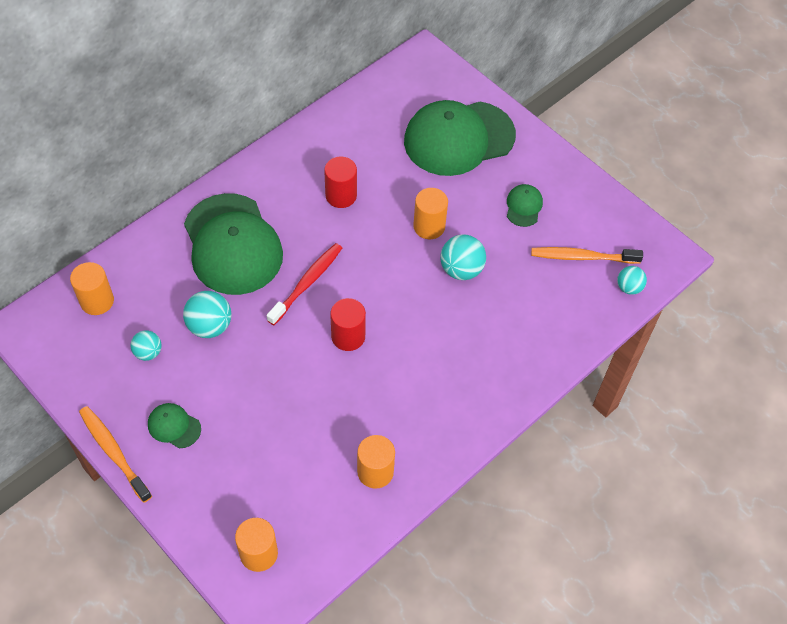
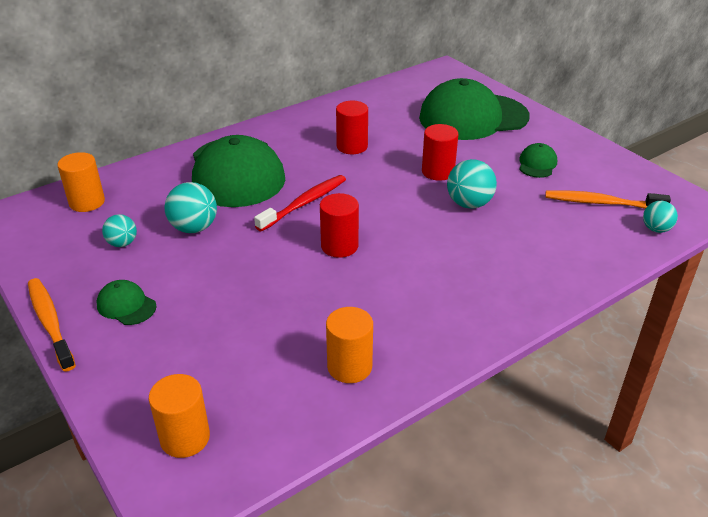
camera: 10 degrees right, 20 degrees down
(429, 226) = (438, 172): orange cylinder -> red cylinder

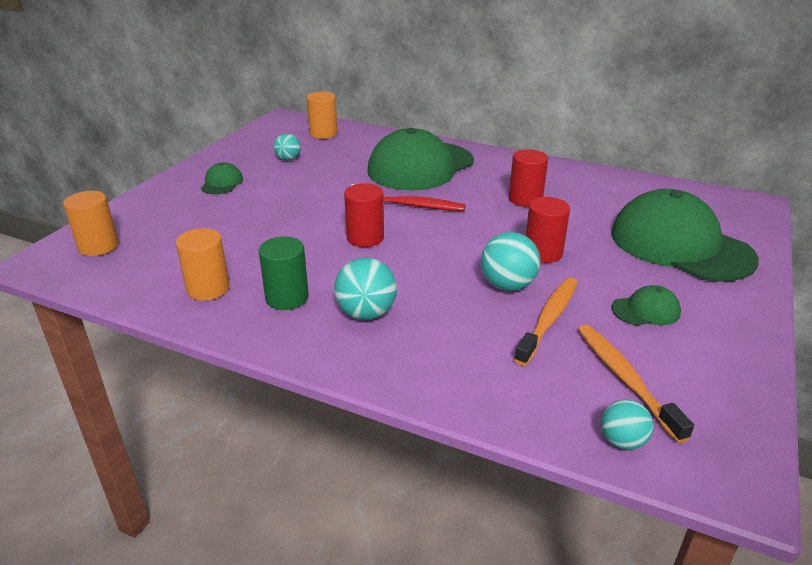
camera: 60 degrees right, 5 degrees down
(50, 322) = (188, 167): orange toothbrush -> orange toothbrush (548, 319)
(194, 228) = (330, 175): turquoise ball -> turquoise ball (366, 313)
(403, 320) = (287, 298): none -> green cylinder

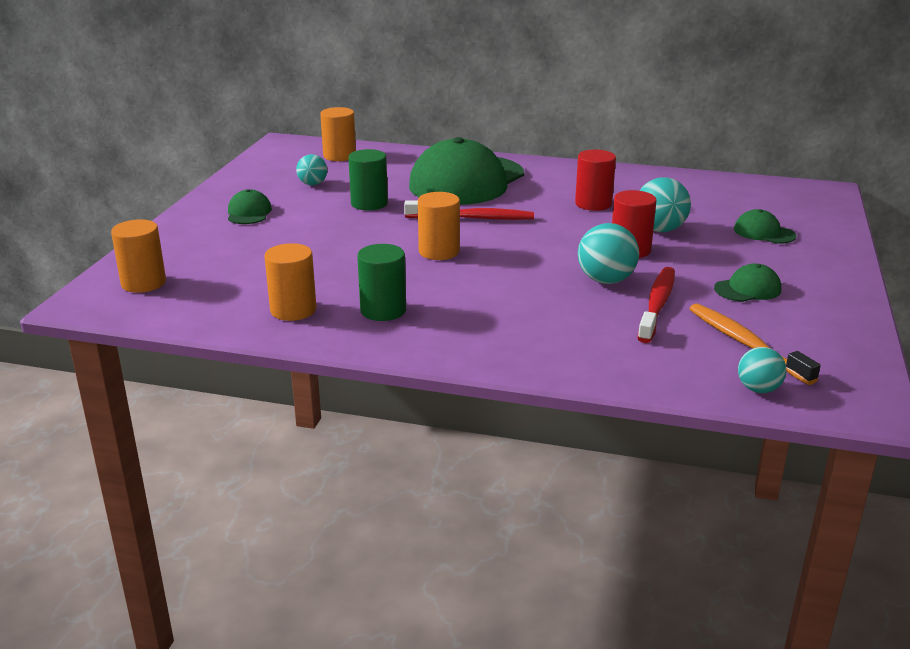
camera: 10 degrees left, 5 degrees down
(326, 182) = (369, 203): none -> green cylinder
(365, 238) = (439, 251): red cylinder -> orange cylinder
(366, 313) = (473, 316): turquoise ball -> turquoise ball (660, 230)
(548, 319) = (657, 304): orange toothbrush -> red toothbrush
(680, 245) = (764, 232): green cap -> green cap, size x0.42

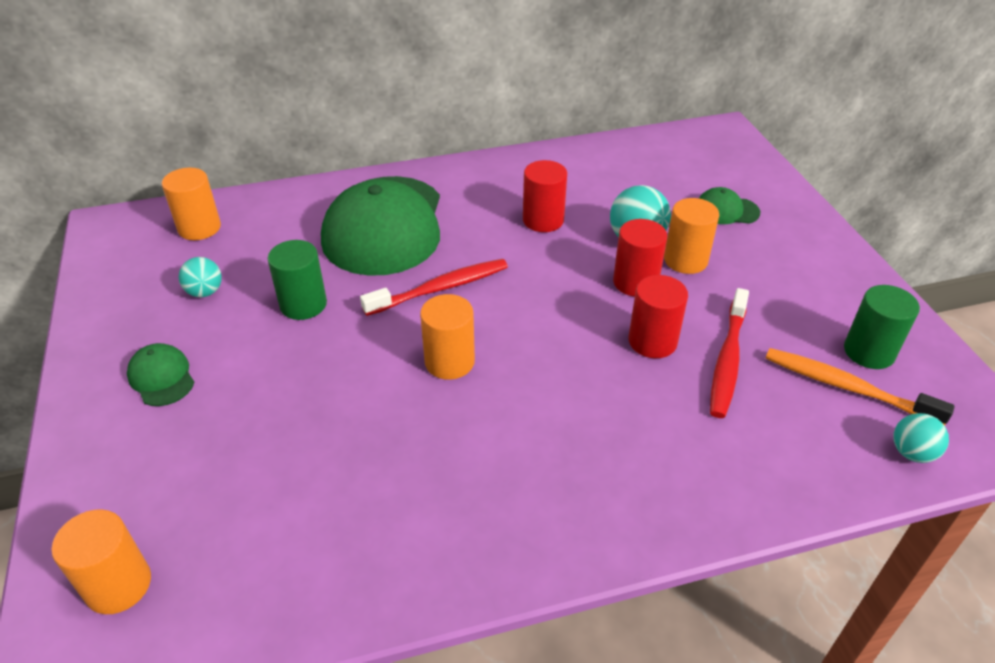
camera: 30 degrees left, 15 degrees up
(293, 310) = (364, 546): orange cylinder -> orange cylinder (685, 260)
(383, 310) = (470, 496): green cylinder -> green cylinder (869, 352)
(606, 280) = (652, 341): turquoise ball -> red cylinder
(657, 304) = (727, 360): red toothbrush -> red toothbrush turned 150 degrees counterclockwise
(747, 289) = (781, 302): green cap -> none

